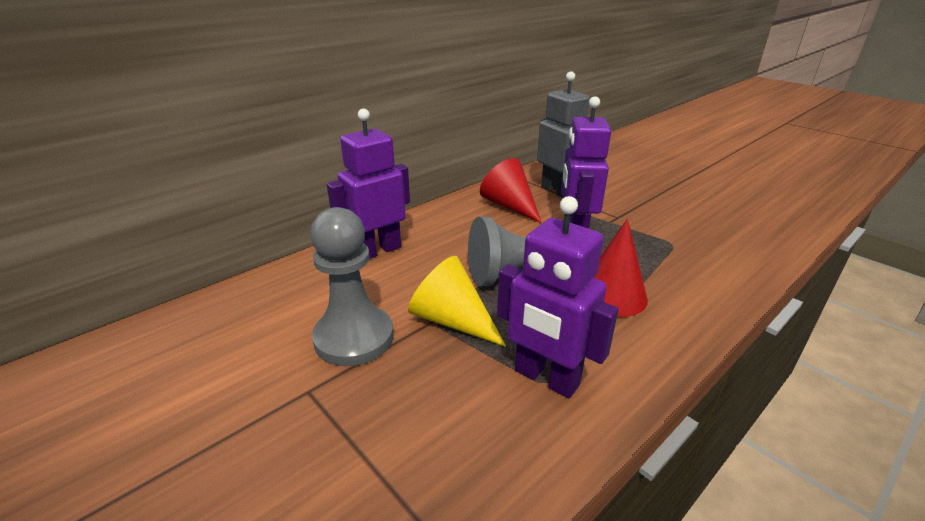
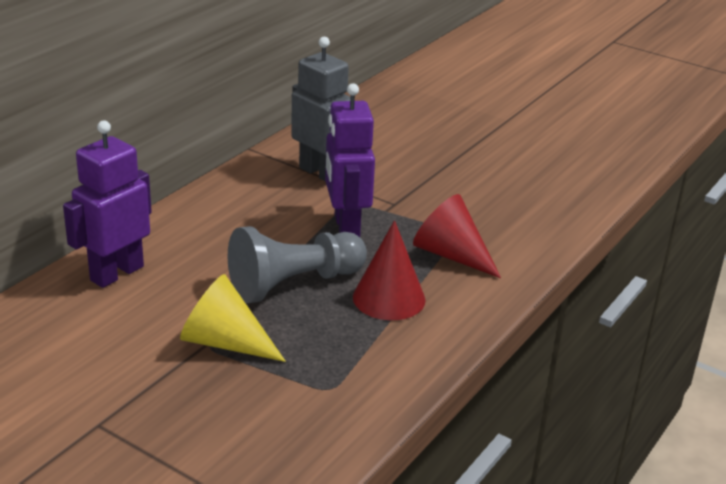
camera: 15 degrees left, 0 degrees up
(354, 338) = (126, 371): grey pawn -> none
(510, 206) = (264, 199): red cone -> red cone (451, 255)
(546, 378) = (328, 385): purple robot -> none

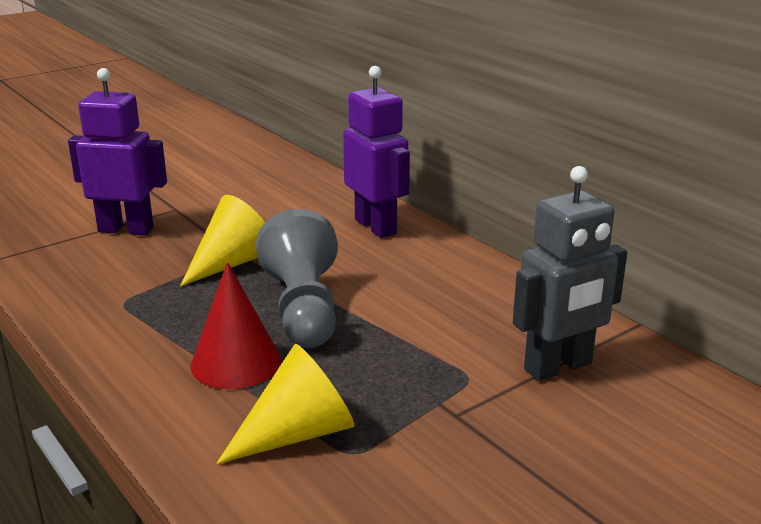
camera: 110 degrees right, 5 degrees down
(346, 228) = (404, 361): purple robot -> purple robot (126, 229)
(451, 255) = (298, 433): red cone -> yellow cone

